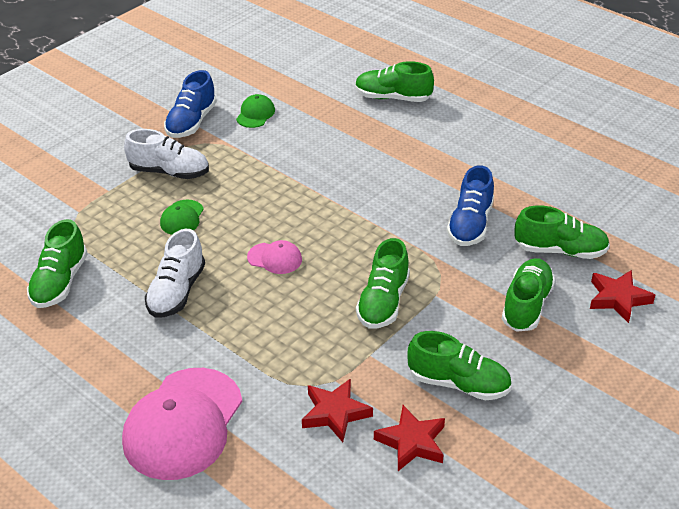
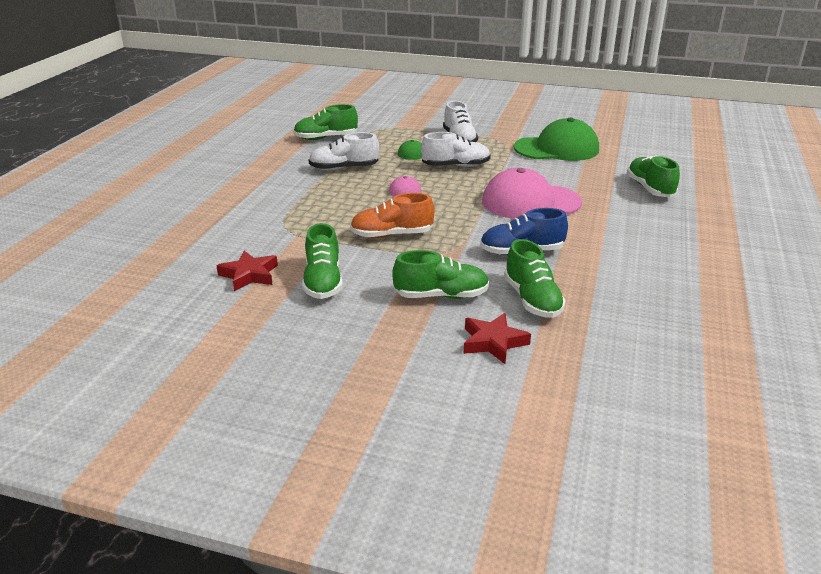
camera: 65 degrees right, 10 degrees down
(183, 423) = (227, 197): pink cap -> pink cap (530, 202)
(191, 122) = (520, 133): blue shoe -> none
(243, 200) = (455, 166): none -> white shoe
(255, 114) = (556, 149): green cap -> green cap, size x2.17
(335, 413) = (263, 241): red star -> none
(383, 302) = (392, 235): green shoe -> orange shoe

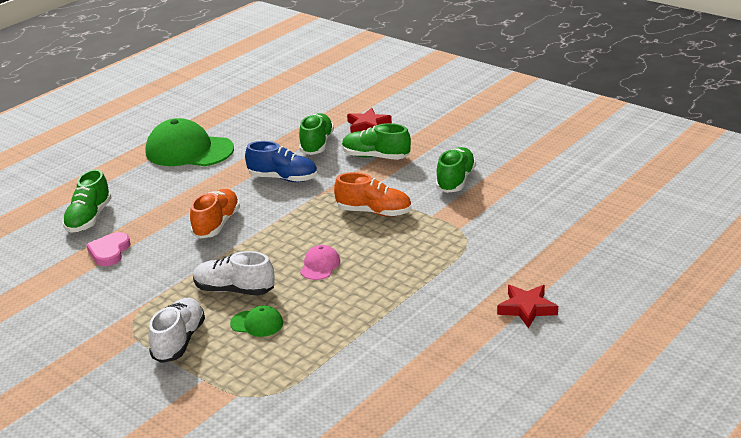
camera: 155 degrees left, 0 degrees up
(249, 275) = (512, 196): red star -> red star (527, 309)
(326, 138) = (350, 388): green shoe -> none
(344, 168) = (363, 313): white shoe -> none
(530, 202) = (217, 224): pink cap -> orange shoe
(556, 149) = (89, 296): green cap -> green cap (189, 151)
(589, 172) = (109, 252): none -> pink heart

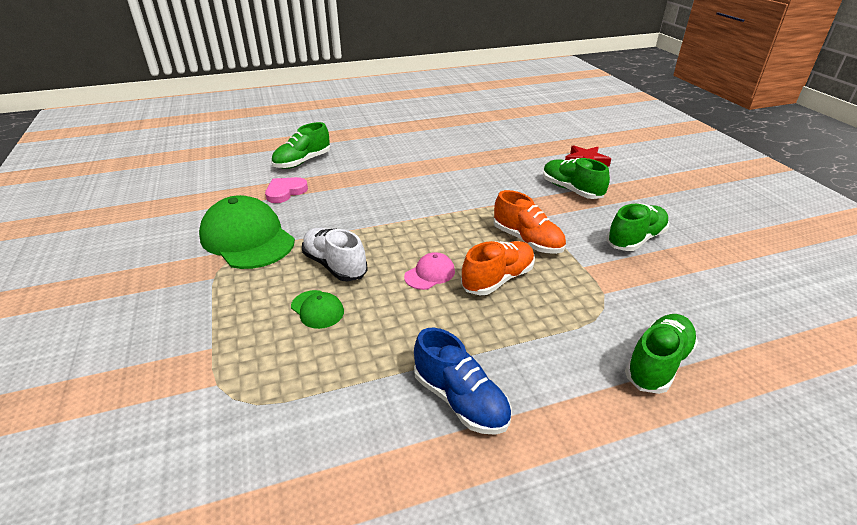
camera: 30 degrees right, 5 degrees up
(179, 341) = (240, 295): white shoe -> none
(189, 151) = (423, 137): green cap -> green cap (247, 238)
(217, 224) = (383, 200): orange shoe -> orange shoe (498, 279)
(283, 178) = (473, 181): blue shoe -> blue shoe (460, 400)
(317, 144) = (527, 163): green shoe -> green shoe (657, 363)
(527, 309) = (618, 443): red star -> none

